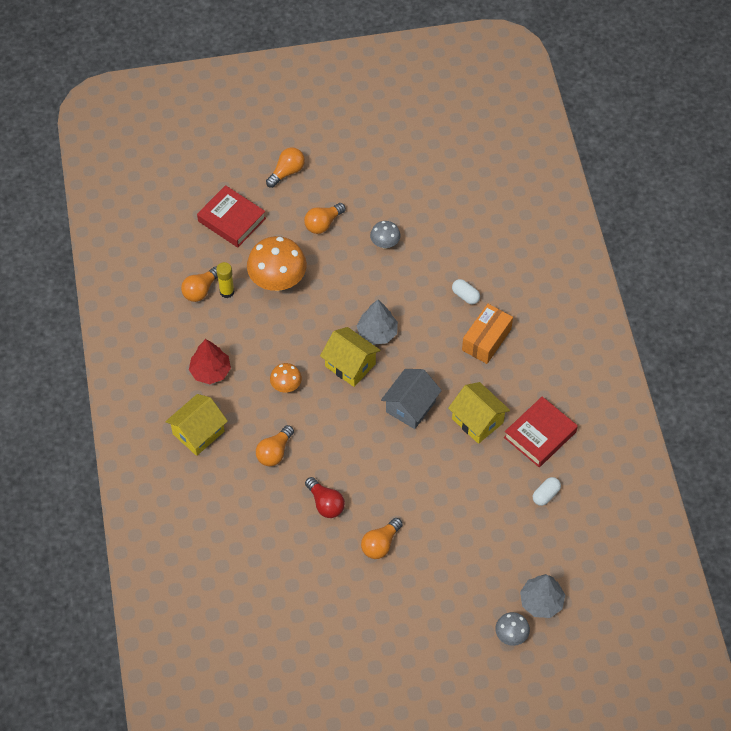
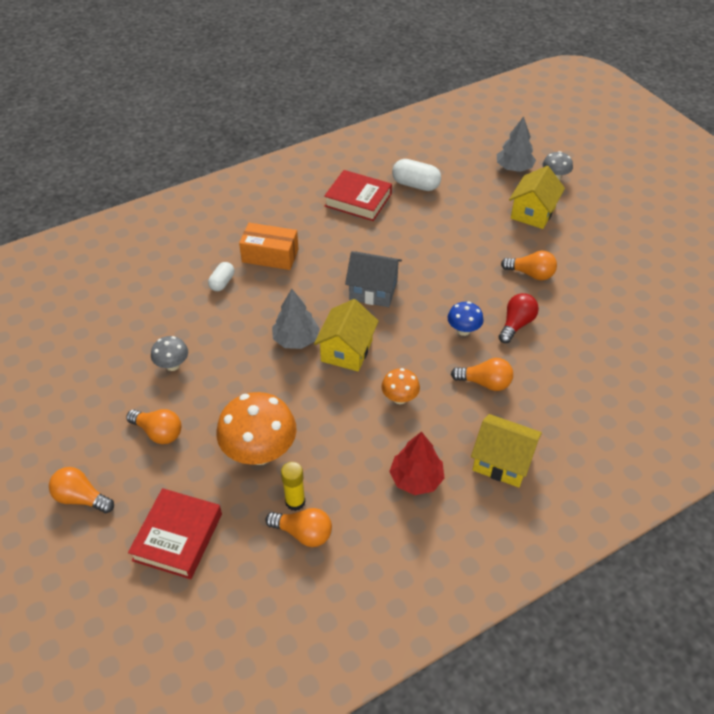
camera: 110 degrees left, 10 degrees down
(336, 459) = (463, 330): none -> blue mushroom
(477, 421) = (364, 241): yellow house -> yellow house (533, 213)
(545, 495) = (415, 185): white capsule -> white capsule, size x1.59

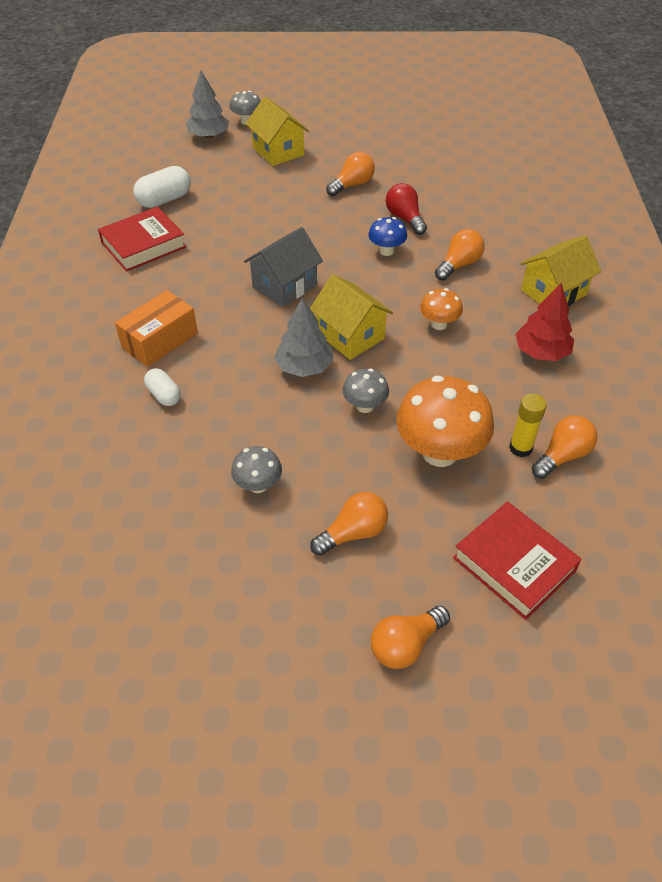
camera: 60 degrees left, 0 degrees up
(279, 389) = (365, 406): none -> grey mushroom

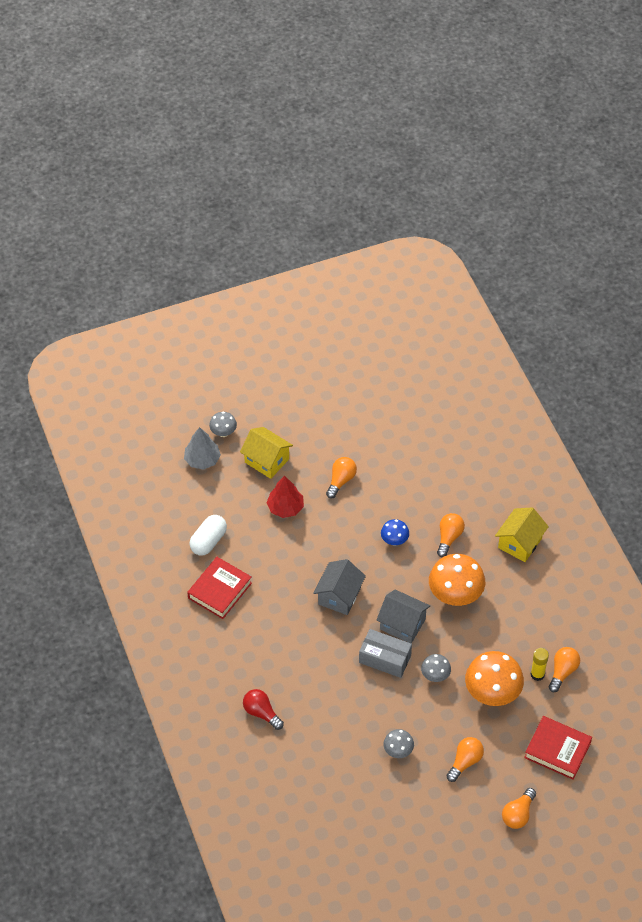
camera: 20 degrees left, 5 degrees up
(160, 340) = (281, 669): orange box -> none
(164, 395) = (308, 709): white capsule -> none
(304, 367) = (385, 659): grey tree -> grey box
(350, 336) = (402, 624): yellow house -> grey house
(405, 218) = (394, 504): red light bulb -> red light bulb (261, 713)
(439, 324) = (455, 595): orange mushroom -> orange mushroom, size x1.93
(541, 352) = (527, 597): red tree -> red tree (285, 507)

